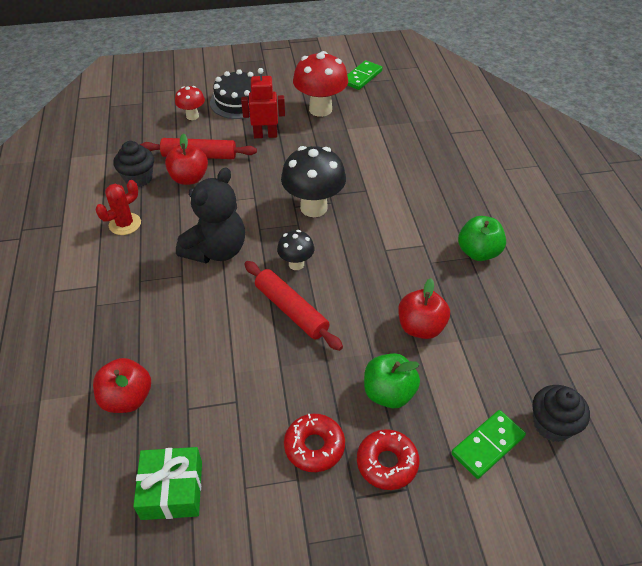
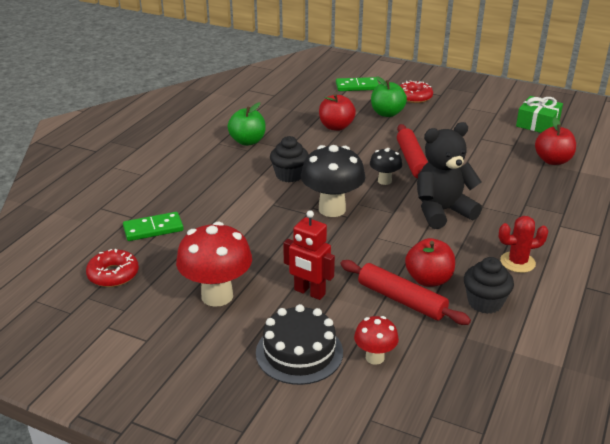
camera: 145 degrees left, 15 degrees down
(314, 446) = (448, 112): red donut -> red donut (113, 274)
(362, 77) = (115, 316): green domino -> green domino (153, 229)
(552, 425) = (316, 81): black cupcake -> black cupcake (289, 175)

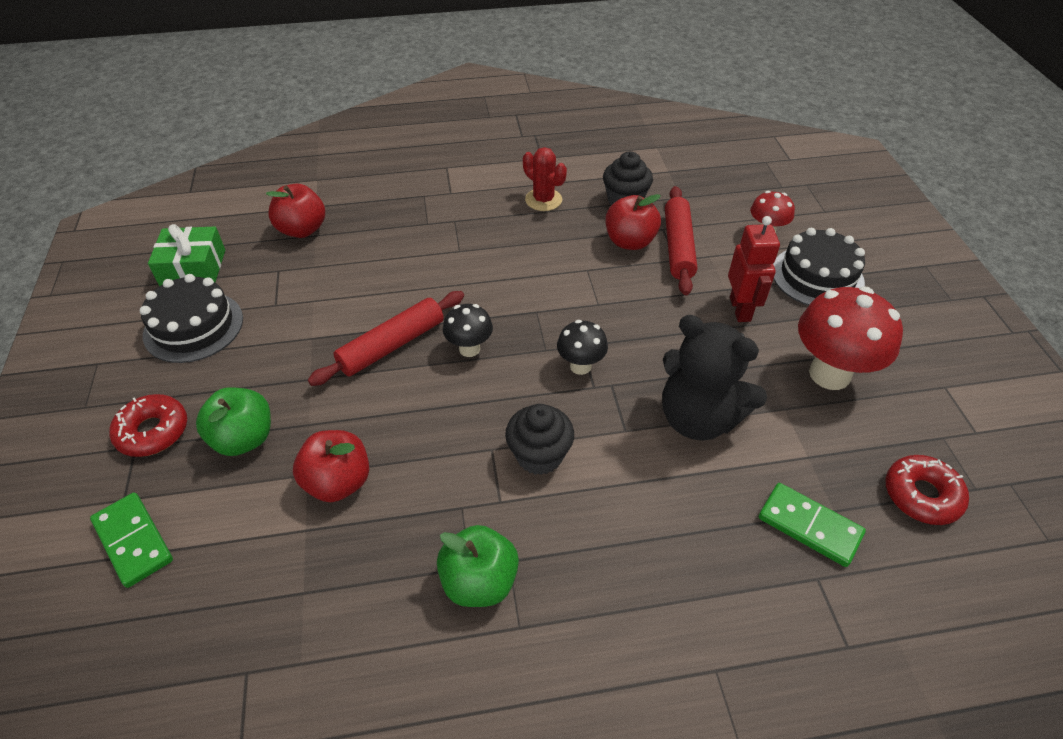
camera: 125 degrees left, 15 degrees up
(332, 209) = (580, 366): black mushroom -> black mushroom, size x0.54
(442, 211) = (498, 275): black teddy bear -> black teddy bear (698, 418)
(482, 116) = (193, 326): none -> black cake

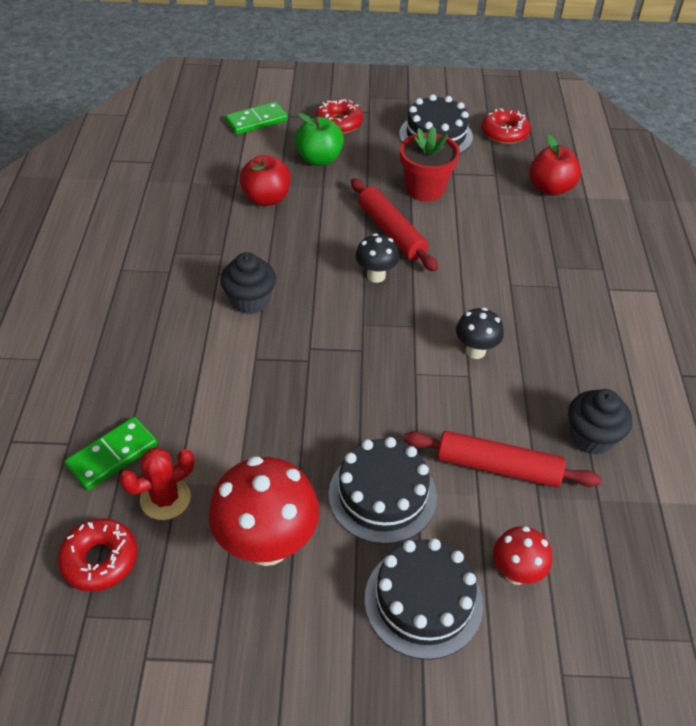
camera: 100 degrees right, 0 degrees up
(193, 268) = (504, 133): green gift -> red donut
(308, 325) = (425, 189): none -> red flower pot
(479, 582) = (161, 255): green apple -> none
(543, 200) = (594, 361): red cactus -> red cactus (165, 498)
(580, 366) = (336, 343): black mushroom -> black mushroom (475, 351)
(630, 242) = (511, 423): red apple -> none
(698, 418) = (250, 412): black teddy bear -> none
(740, 309) = (382, 495): red robot -> black cake

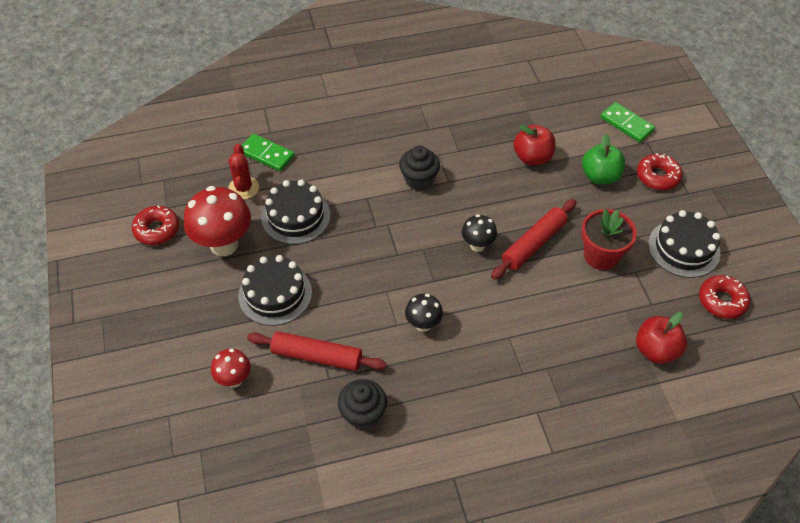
camera: 75 degrees right, 5 degrees up
(100, 560) = (197, 173): red donut -> red donut (157, 230)
(165, 498) = (243, 188): red cactus -> red cactus turned 45 degrees clockwise
(423, 601) = (203, 332): black cake -> black cake (296, 216)
(498, 467) = (317, 356): red rolling pin -> red rolling pin turned 75 degrees counterclockwise

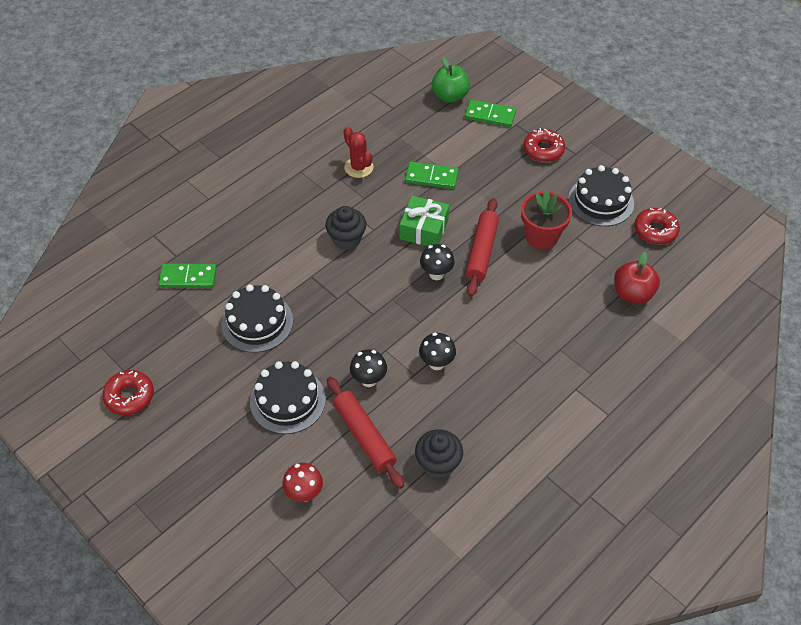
camera: 30 degrees left, 0 degrees up
(224, 244) = (207, 379): red mushroom -> none
(243, 188) = (188, 319): red cactus -> red cactus (358, 167)
(317, 356) = (364, 436): red rolling pin -> red rolling pin turned 75 degrees clockwise
(354, 310) = (369, 380): none -> black mushroom
(494, 200) = (424, 229): none -> green gift
(532, 157) = (431, 177): red apple -> green domino
(600, 176) = (497, 170): green apple -> green apple (450, 96)

